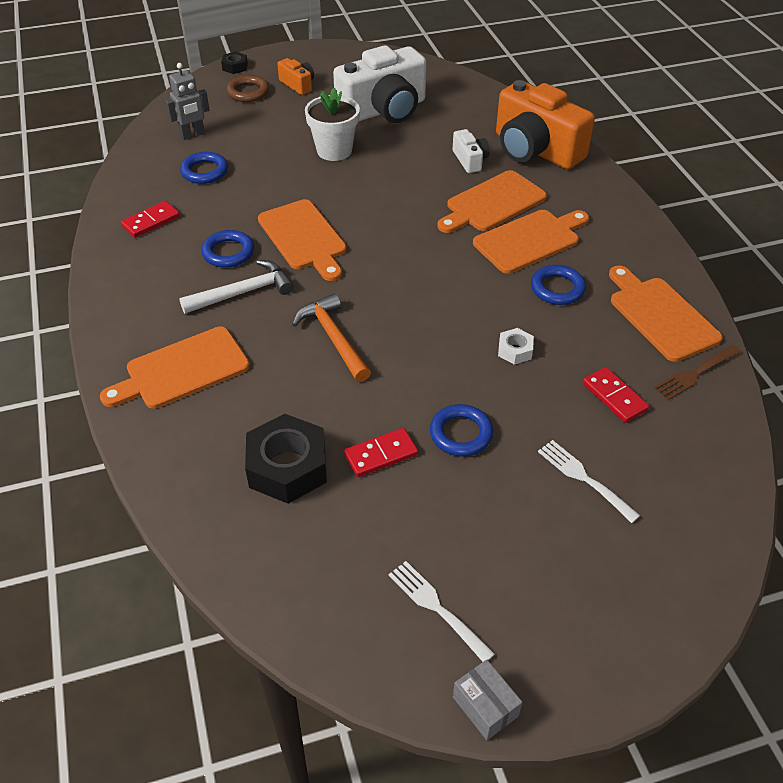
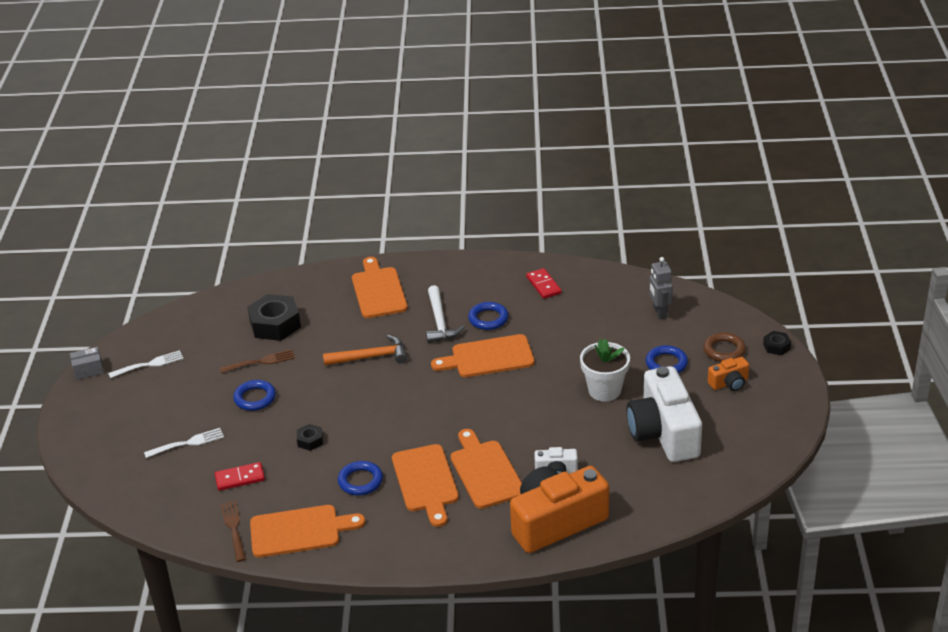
camera: 110 degrees right, 10 degrees down
(205, 171) = (600, 315): blue ring -> blue ring (666, 363)
(381, 454) = (261, 362): red domino -> brown fork
(515, 350) = (310, 440): white nut -> black nut

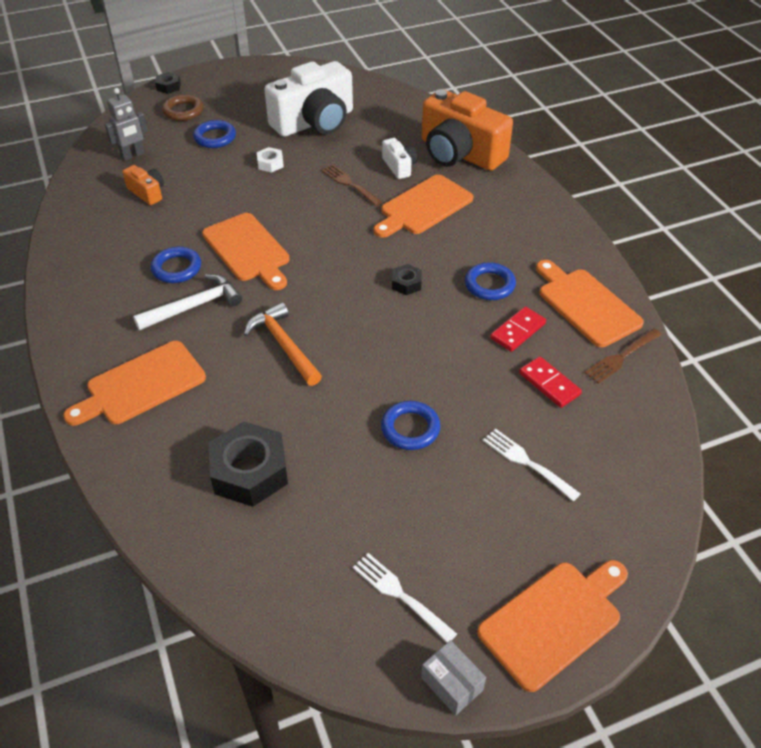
camera: 115 degrees left, 10 degrees up
(261, 362) = (337, 453): brown fork -> brown fork (350, 184)
(310, 440) = (454, 346): black nut -> black nut (406, 283)
(425, 481) = (461, 240): orange cutting board -> orange cutting board (554, 621)
(543, 285) = (99, 242): red domino -> red domino (517, 331)
(604, 390) = (270, 164): white flower pot -> white nut
(729, 383) = (230, 101): orange camera -> orange camera (147, 192)

